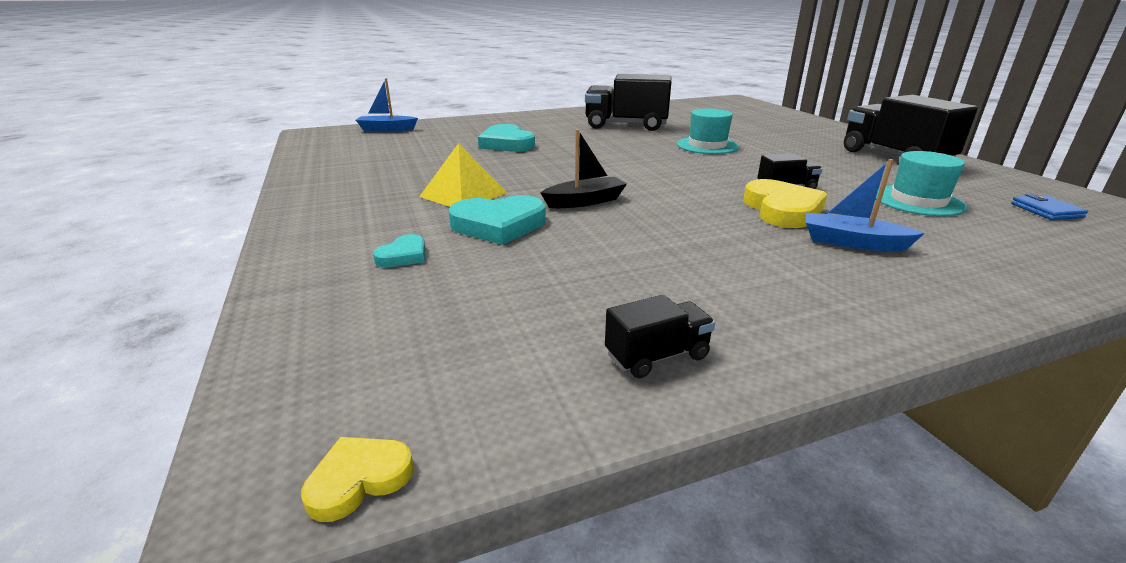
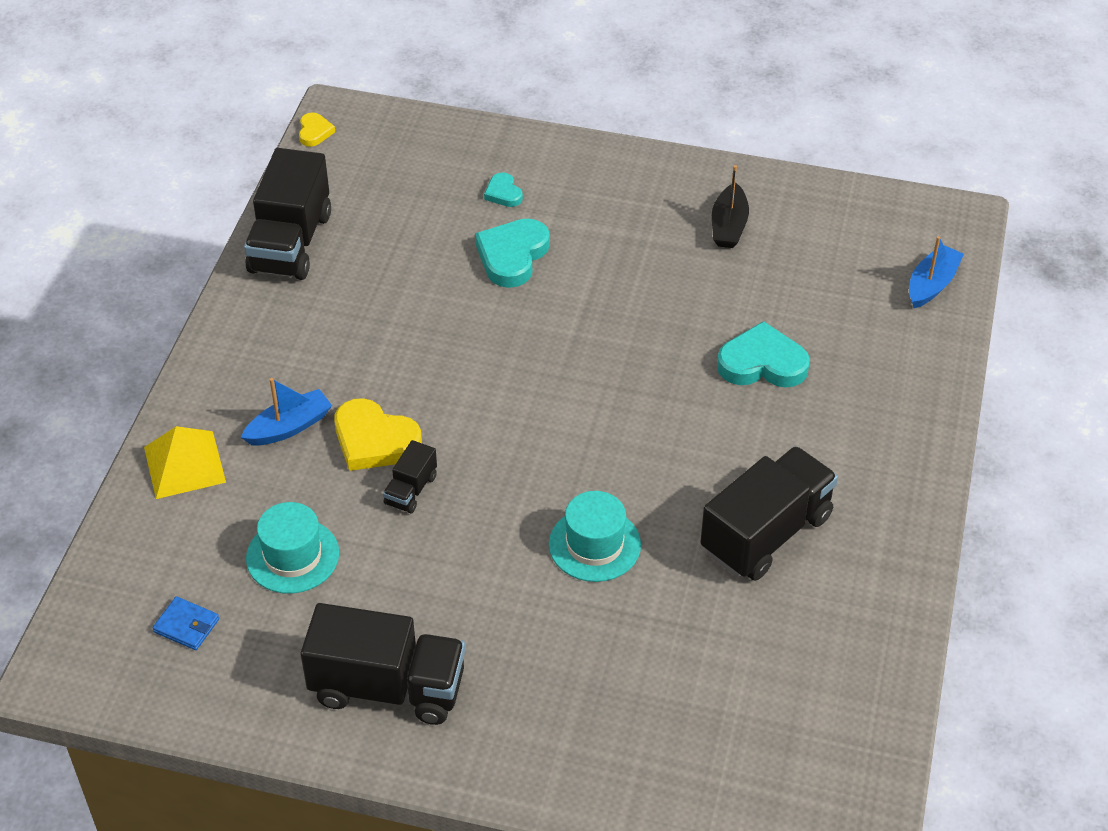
camera: 125 degrees right, 20 degrees up
(463, 194) = (604, 262): yellow pyramid -> yellow pyramid (184, 464)
(585, 201) = (514, 328): black boat -> black boat (729, 226)
(657, 356) = (291, 243): black truck -> black truck, size x2.11

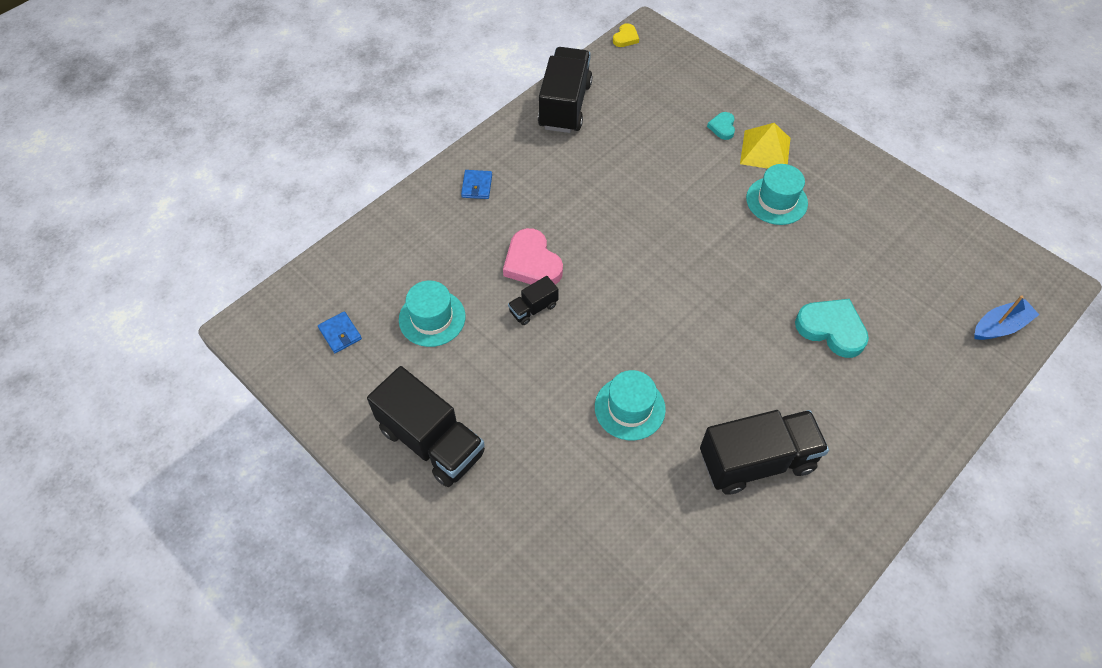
camera: 30 degrees right, 10 degrees up
(184, 464) = (408, 225): yellow pyramid -> yellow pyramid (765, 150)
(243, 382) = (477, 186): none -> blue wallet
(289, 427) = (485, 229): blue boat -> none
(291, 243) = (564, 105): black truck -> black truck turned 150 degrees clockwise
(374, 440) = (532, 263): yellow heart -> pink heart
(512, 256) = (701, 174): turquoise heart -> none
(618, 251) = (776, 201): none -> turquoise hat
(729, 226) = (868, 215): black boat -> none

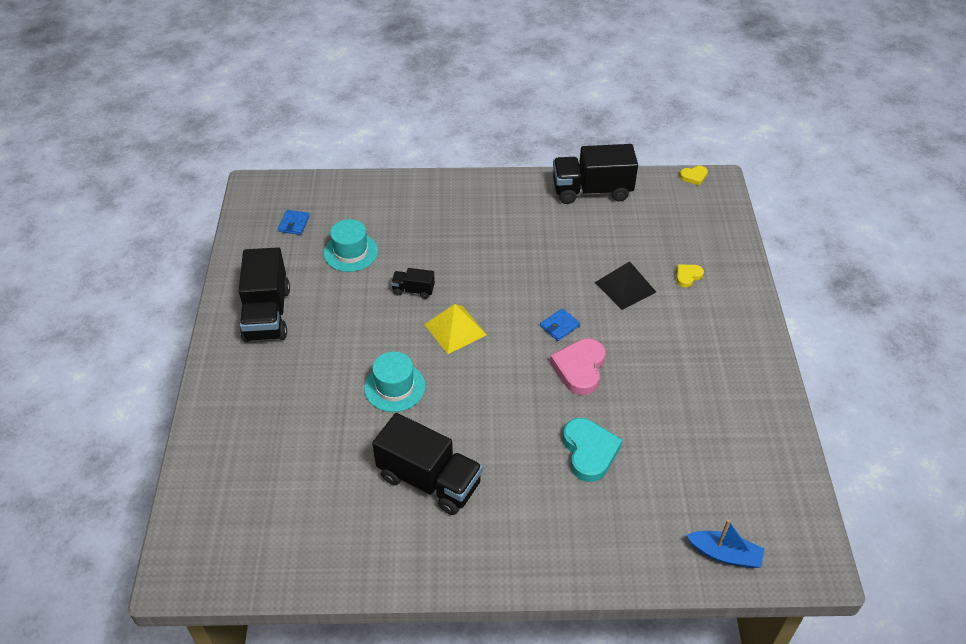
camera: 45 degrees right, 10 degrees down
(477, 186) = (472, 200): blue wallet -> blue wallet (559, 326)
(532, 263) = (447, 265): pink heart -> pink heart (580, 368)
(564, 105) = (592, 191): black truck -> black truck turned 150 degrees counterclockwise
(691, 171) = (625, 287): none -> black pyramid
(722, 127) = (688, 276): turquoise heart -> yellow heart
(765, 150) = (700, 312): yellow pyramid -> yellow pyramid (455, 329)
(776, 201) = (663, 348): turquoise hat -> none

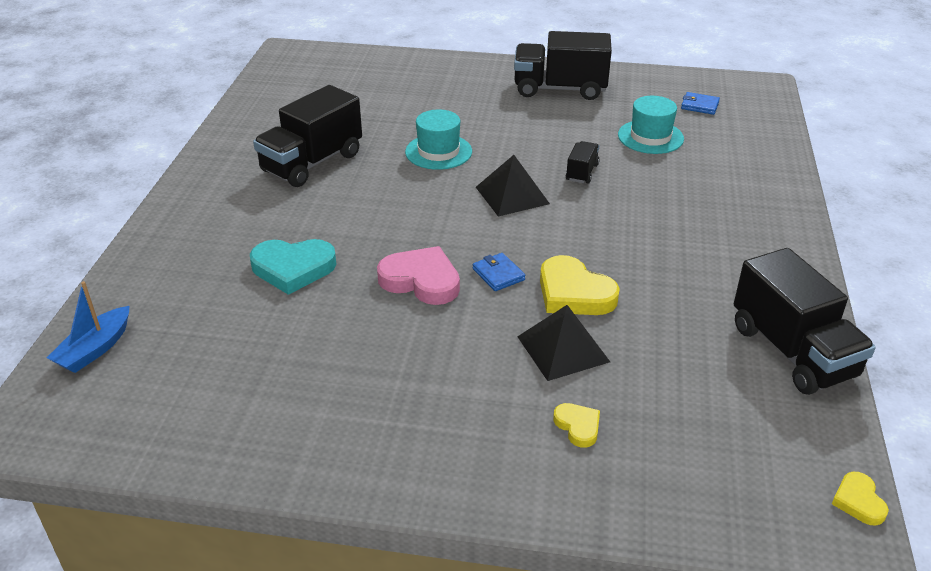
camera: 100 degrees right, 10 degrees down
(455, 329) = (512, 195): yellow pyramid -> black pyramid
(568, 285) = (574, 293): none -> yellow heart
(592, 191) = (792, 351): black truck -> black truck turned 150 degrees clockwise

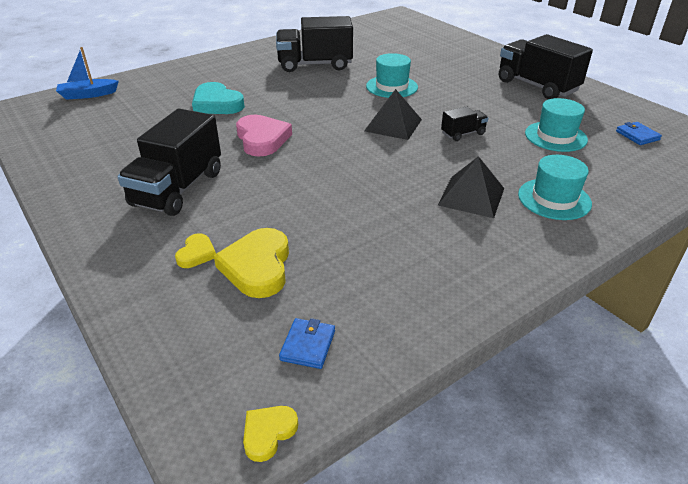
camera: 45 degrees right, 0 degrees up
(498, 274) = (306, 158): blue wallet -> blue wallet (308, 345)
(563, 349) = (267, 212): black pyramid -> black pyramid (471, 196)
(574, 293) = (330, 190): yellow heart -> yellow heart (257, 267)
(733, 198) = (554, 199): none -> turquoise hat
(792, 351) = (411, 311): black truck -> black truck (178, 189)

